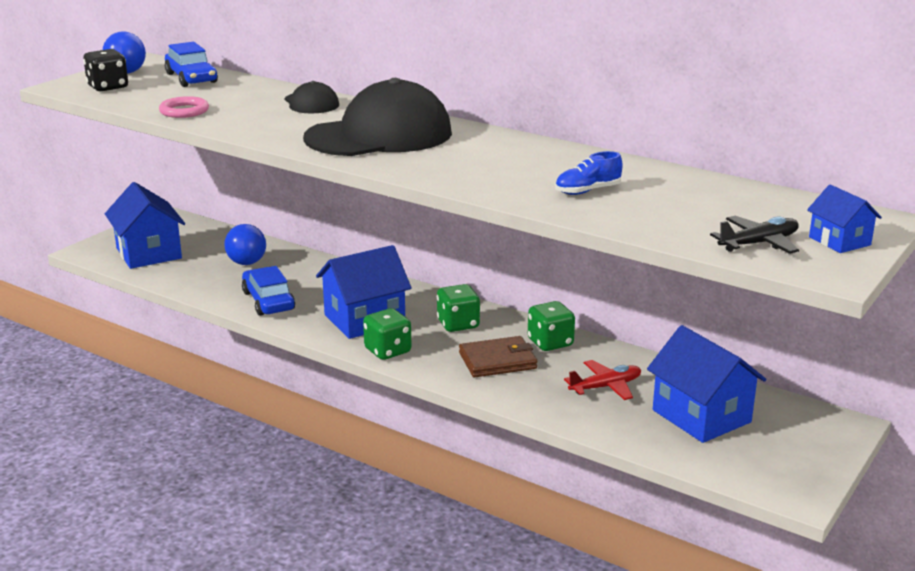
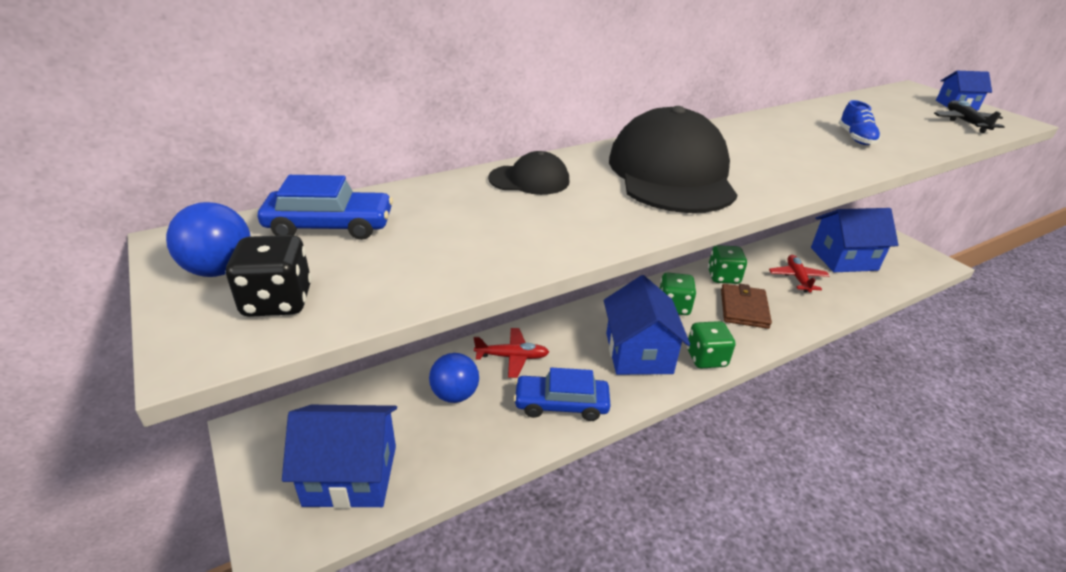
camera: 65 degrees left, 10 degrees up
(184, 111) = (480, 260): pink ring -> none
(308, 272) = (512, 357): none -> red plane

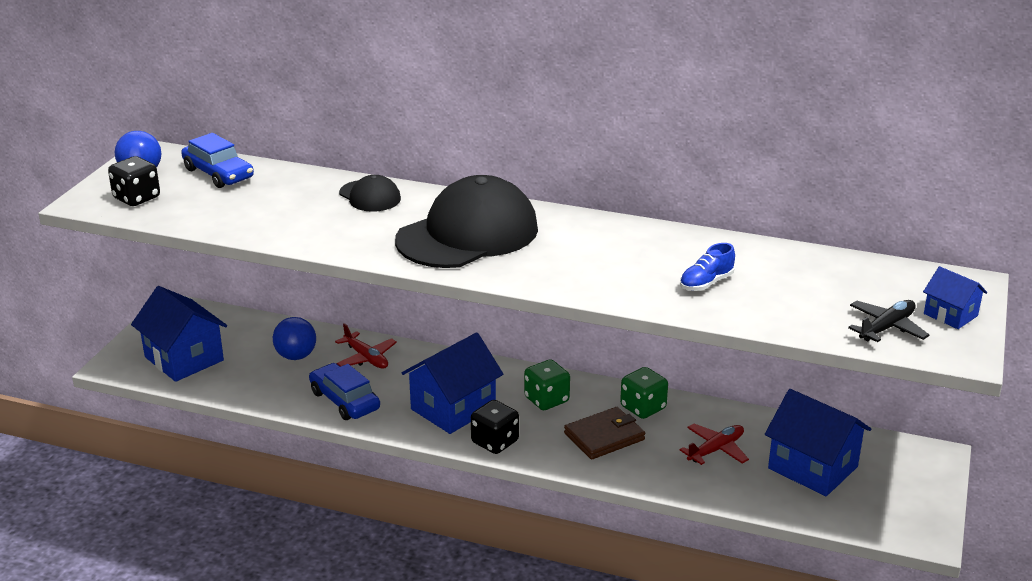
camera: 50 degrees right, 5 degrees down
(706, 358) = (495, 442): green dice -> black dice

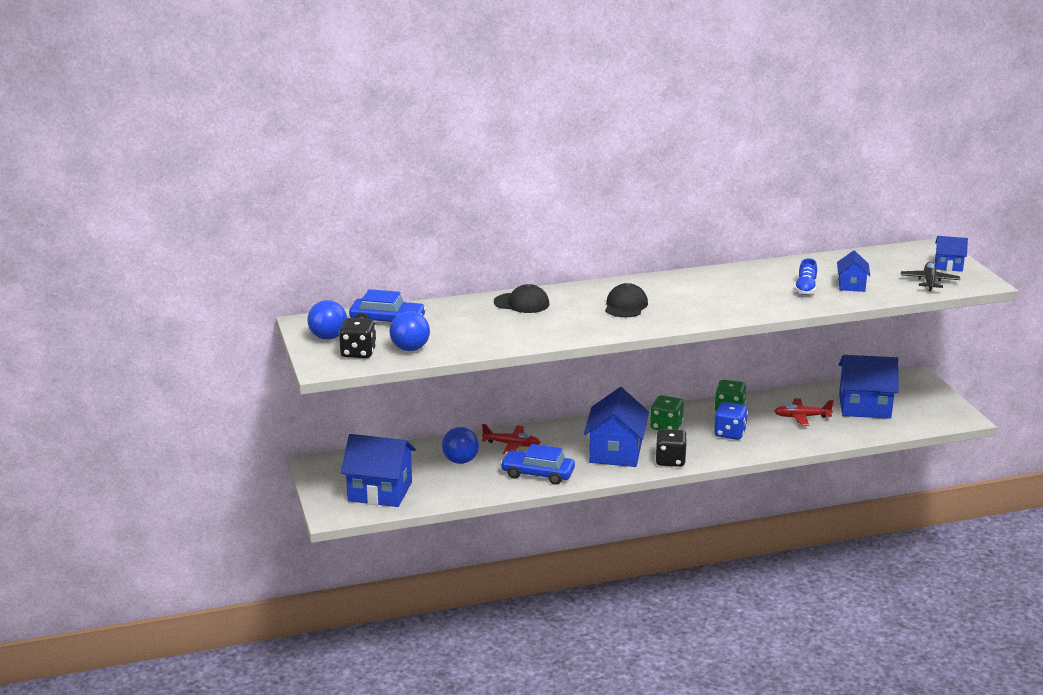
camera: 35 degrees left, 5 degrees down
(186, 210) = (410, 349): none -> blue ball
(467, 234) = (625, 305): black cap -> black cap, size x0.48
(604, 436) = (730, 433): brown wallet -> blue dice
(716, 450) = (801, 417): red plane -> red plane turned 105 degrees counterclockwise
(772, 298) = (851, 285): none -> blue house

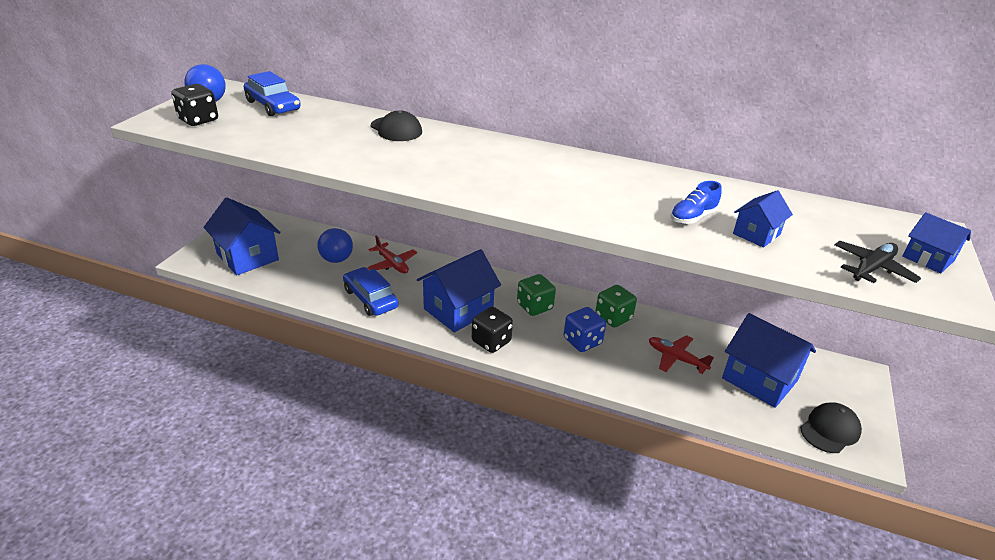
camera: 35 degrees right, 10 degrees up
(410, 349) = (237, 131): blue ball -> none
(625, 305) = (477, 164): black cap -> black cap (830, 430)

